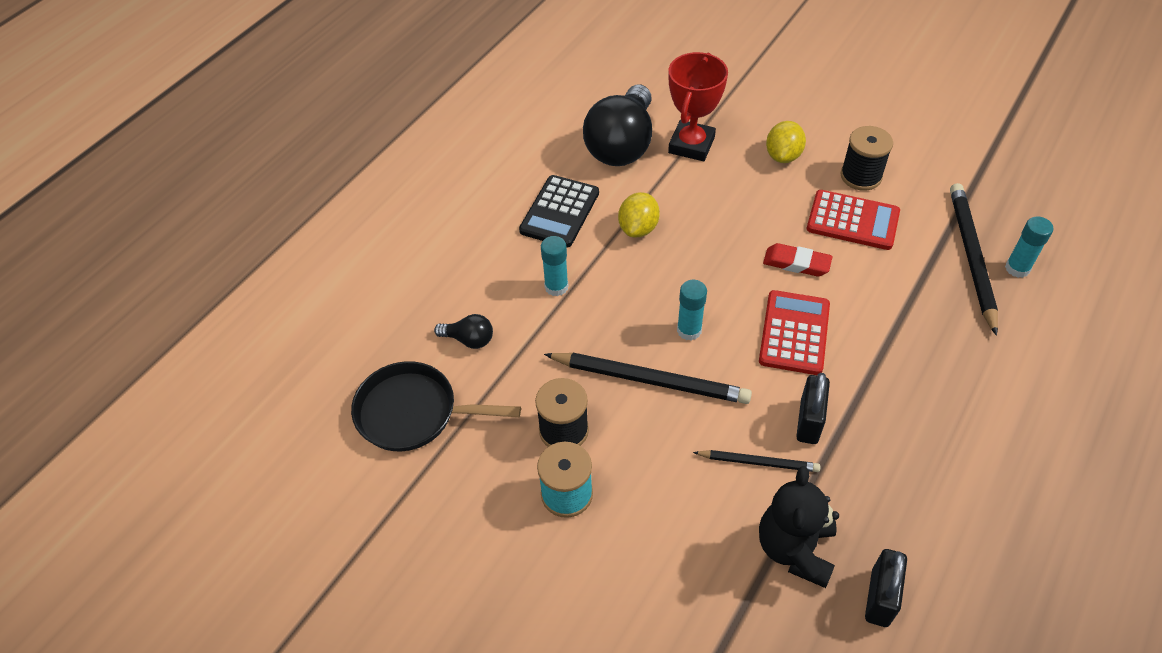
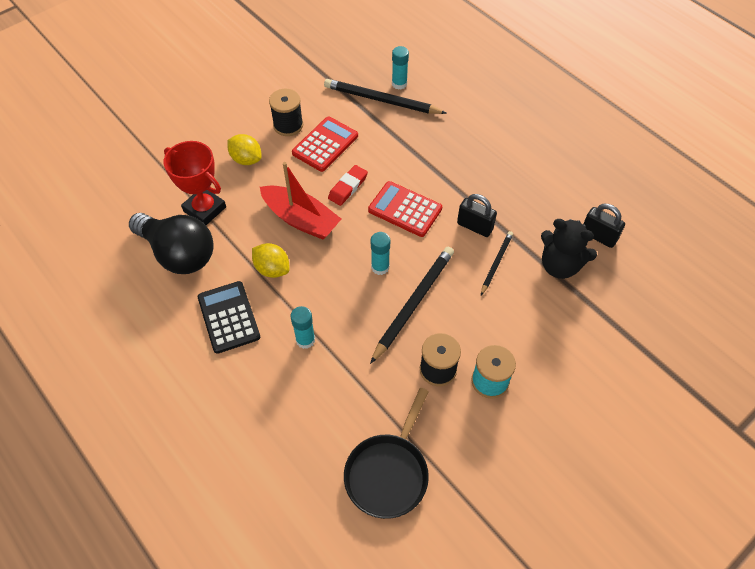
camera: 75 degrees left, 5 degrees up
(469, 339) = (332, 415): black light bulb -> none
(559, 212) = (229, 317): black calculator -> black calculator turned 150 degrees counterclockwise
(721, 232) = (301, 219): none -> red boat

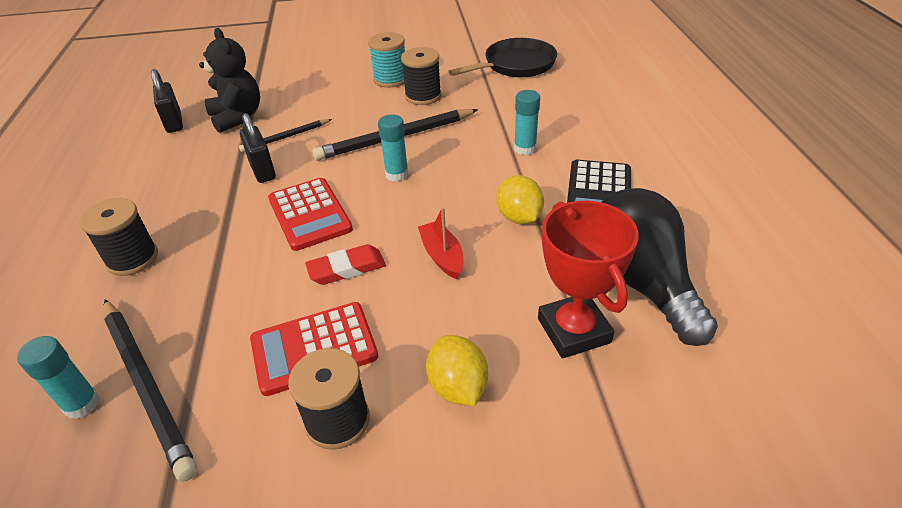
camera: 145 degrees left, 15 degrees down
(301, 219) = (442, 256): red boat -> red boat, size x0.56
(469, 139) = (132, 259): none -> black spool

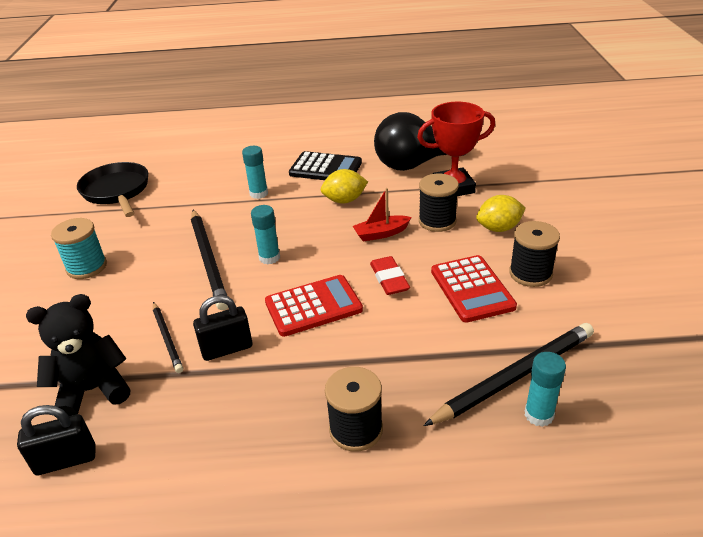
camera: 85 degrees left, 5 degrees down
(423, 96) = (139, 245): black spool -> black spool (437, 221)

